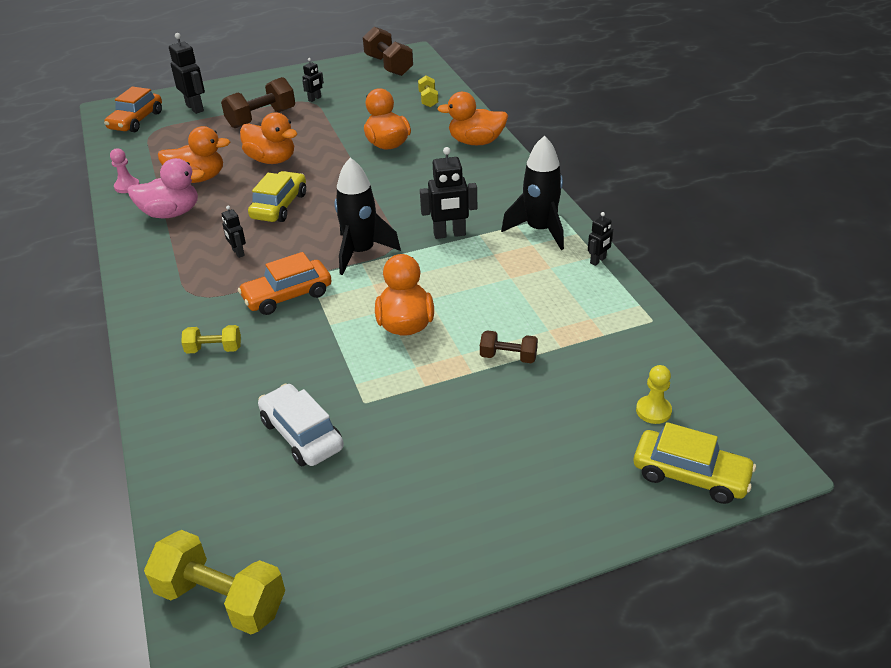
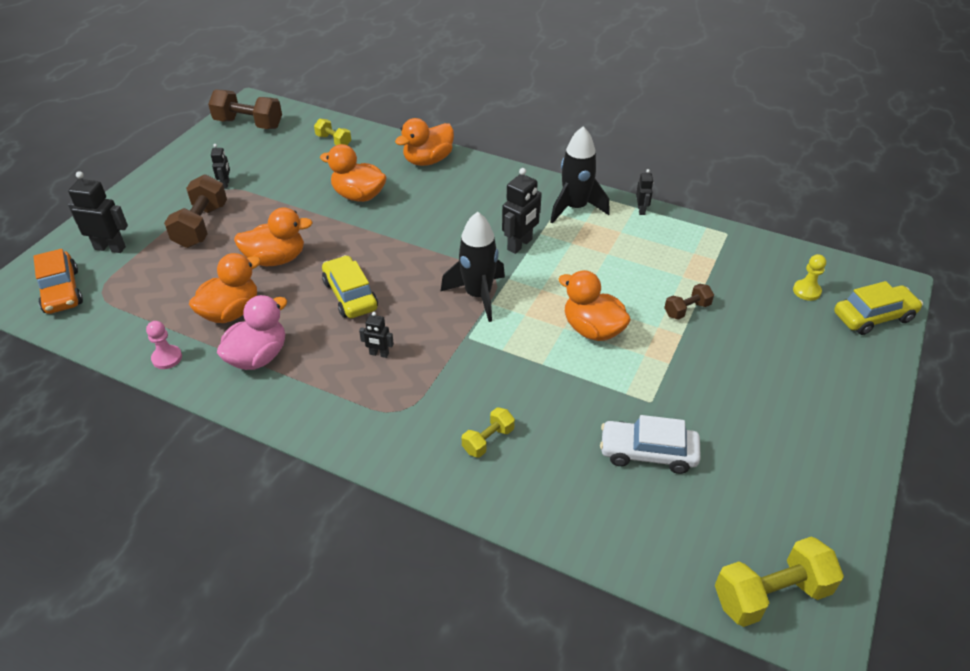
camera: 45 degrees left, 5 degrees up
(287, 296) = (476, 363): orange car -> none

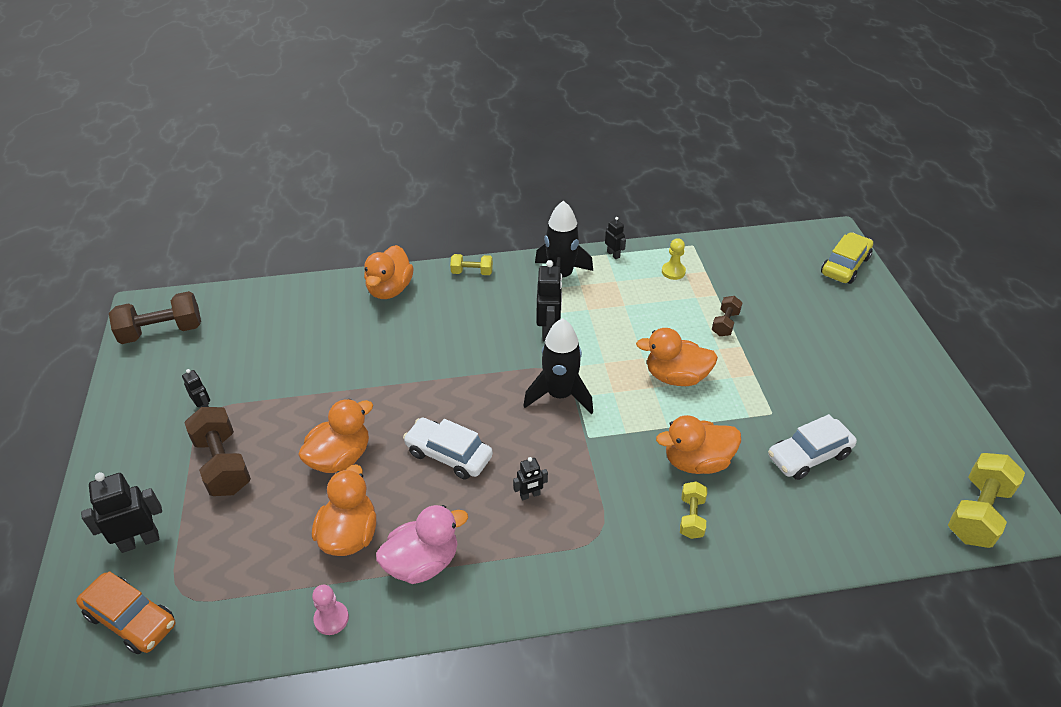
camera: 35 degrees left, 0 degrees up
(258, 357) = (422, 562): pink duck -> pink duck turned 60 degrees clockwise
(333, 141) = (275, 310): yellow dumbbell -> yellow dumbbell (472, 272)
(350, 295) = (448, 455): yellow car -> white car
(358, 196) = (358, 354): orange duck -> orange duck (697, 462)
(806, 291) = (787, 267): yellow pawn -> yellow pawn (673, 271)

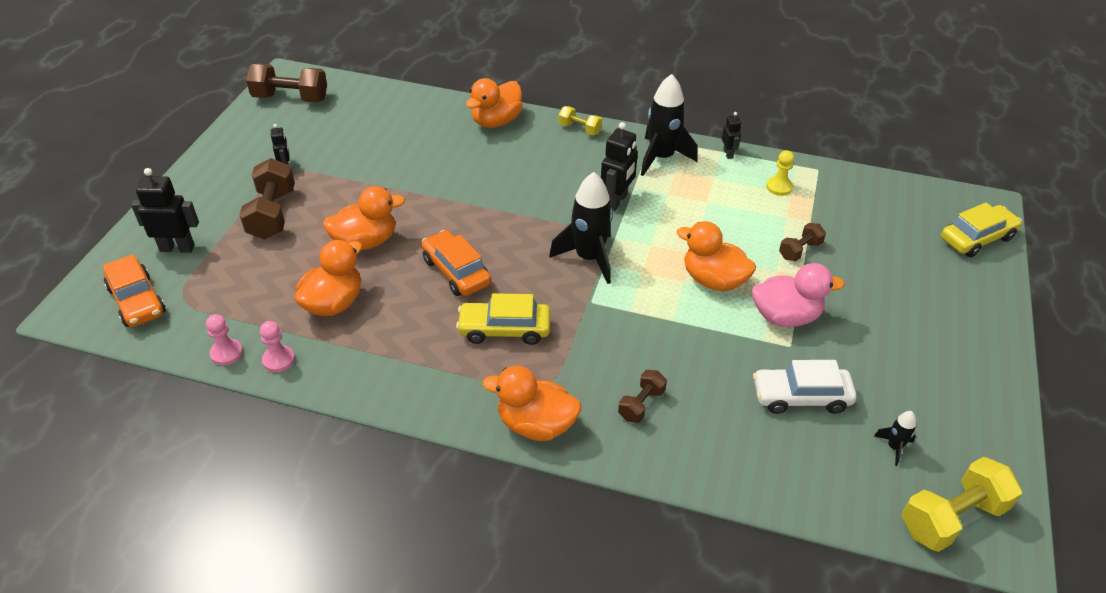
camera: 25 degrees right, 0 degrees up
(271, 635) = (226, 353): none -> pink pawn
(422, 562) = (377, 347): pink duck -> pink duck (785, 316)
(448, 455) = (456, 272): white car -> orange car
(530, 495) = (504, 330): black robot -> yellow car
(691, 517) = (641, 404): yellow dumbbell -> brown dumbbell
(697, 462) = (681, 360): orange duck -> orange duck (536, 425)
(901, 470) = (894, 447): none -> black rocket

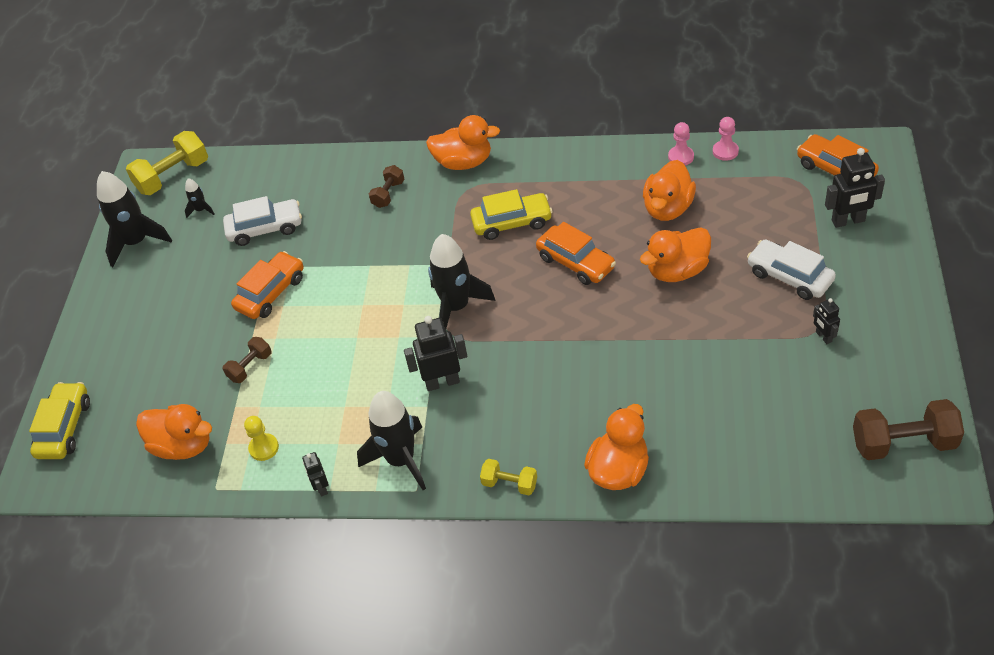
camera: 175 degrees right, 5 degrees up
(272, 214) = (789, 277): brown dumbbell -> white car
(616, 201) = (442, 382): black robot -> black robot turned 60 degrees clockwise
(713, 280) = (335, 312): orange duck -> orange duck (183, 445)
(785, 316) = (271, 293): pink duck -> orange car
(972, 421) = (136, 242): none -> black rocket
(976, 238) = (64, 428): yellow car -> yellow car turned 135 degrees clockwise

